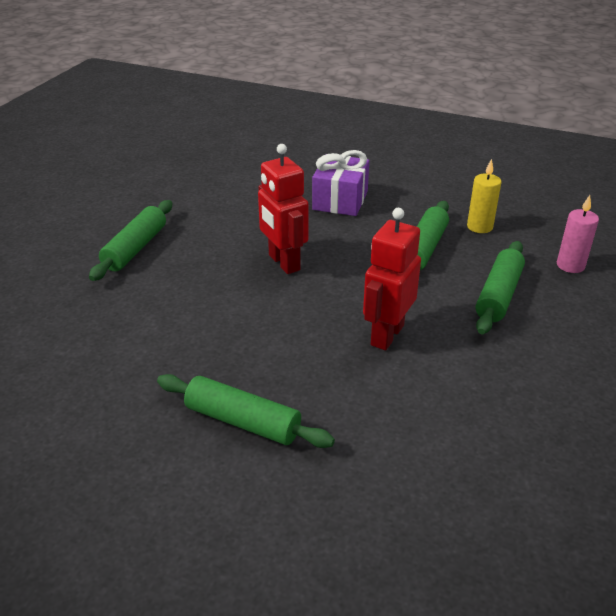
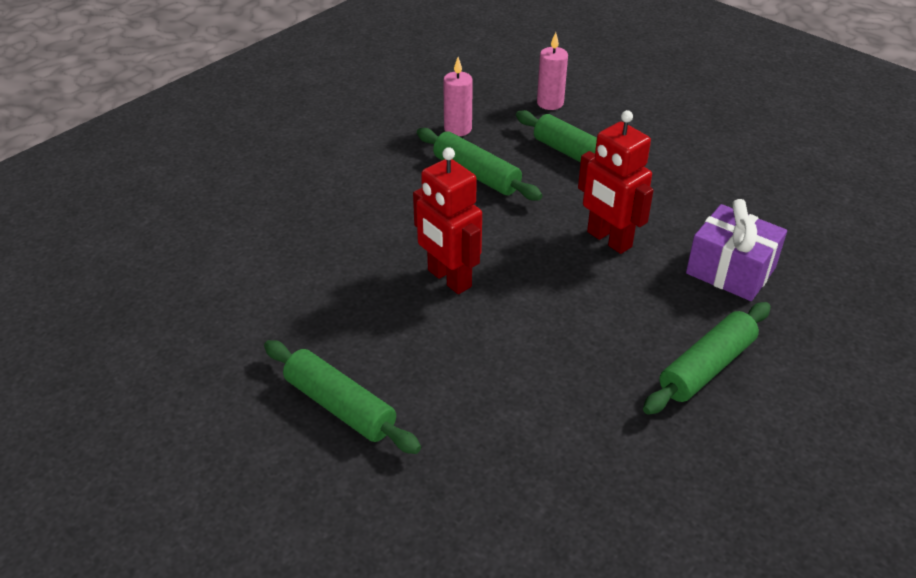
camera: 70 degrees left, 5 degrees up
(283, 263) = (448, 279): red robot -> red robot turned 60 degrees clockwise
(340, 200) = (342, 204): purple gift -> purple gift (730, 270)
(479, 227) = (458, 129): yellow candle -> pink candle

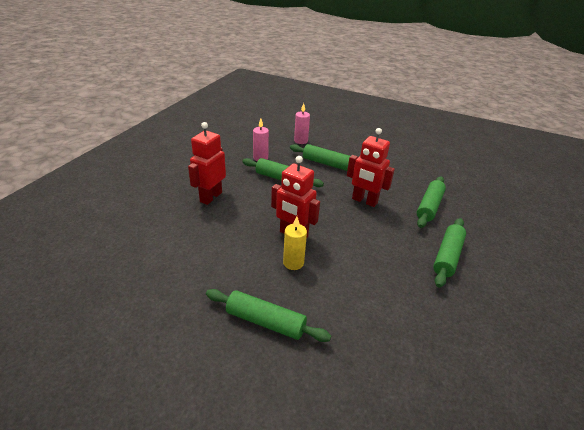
camera: 20 degrees left, 5 degrees down
(340, 190) = (210, 197): none -> red robot
(425, 326) = (293, 263): none -> yellow candle
(730, 270) = (429, 206): purple gift -> green rolling pin

